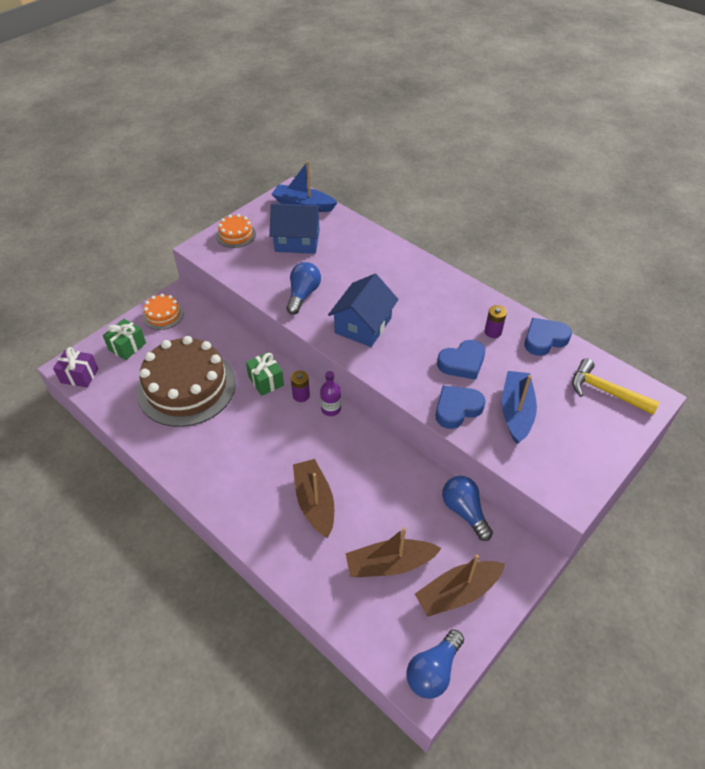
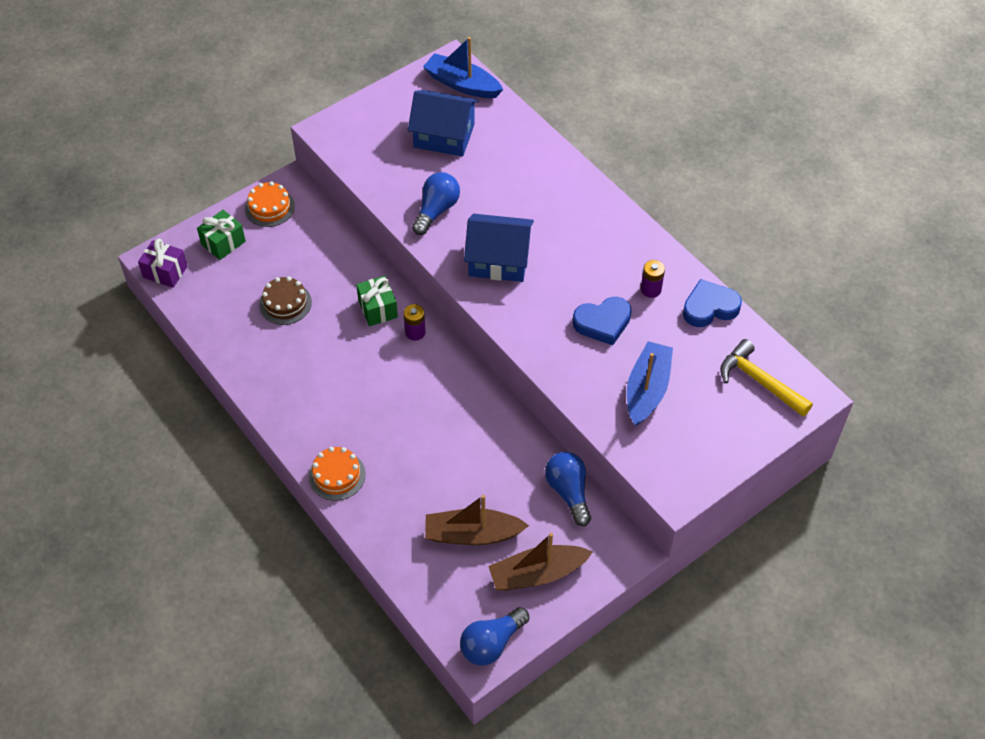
camera: 10 degrees right, 5 degrees up
(186, 387) = (285, 303): brown cake -> brown cake, size x0.46
(236, 235) = (370, 117): orange cake -> orange cake (337, 475)
(314, 502) = (406, 457): brown boat -> none
(331, 409) = (446, 354): purple bottle -> none
(363, 325) = (499, 260): blue house -> blue house turned 60 degrees clockwise
(457, 409) = (581, 377): blue heart -> none

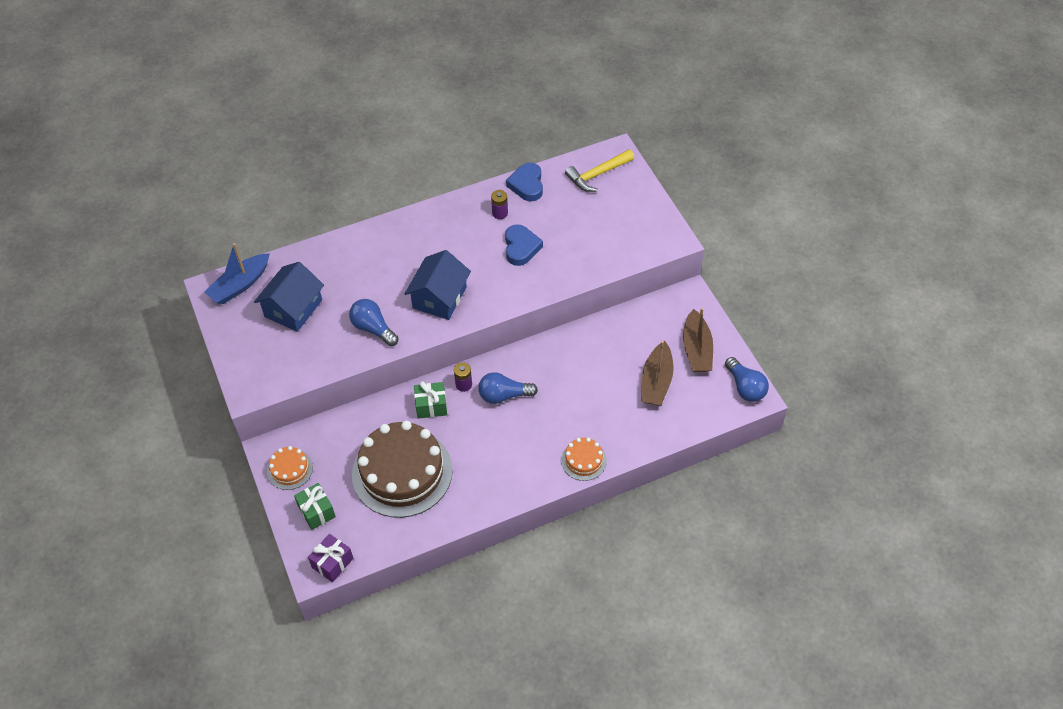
camera: 75 degrees left, 0 degrees up
(285, 303) = (402, 472): brown cake -> brown cake, size x2.19
(568, 492) = (635, 317): blue light bulb -> blue light bulb (504, 395)
(647, 390) = (587, 236): blue boat -> none

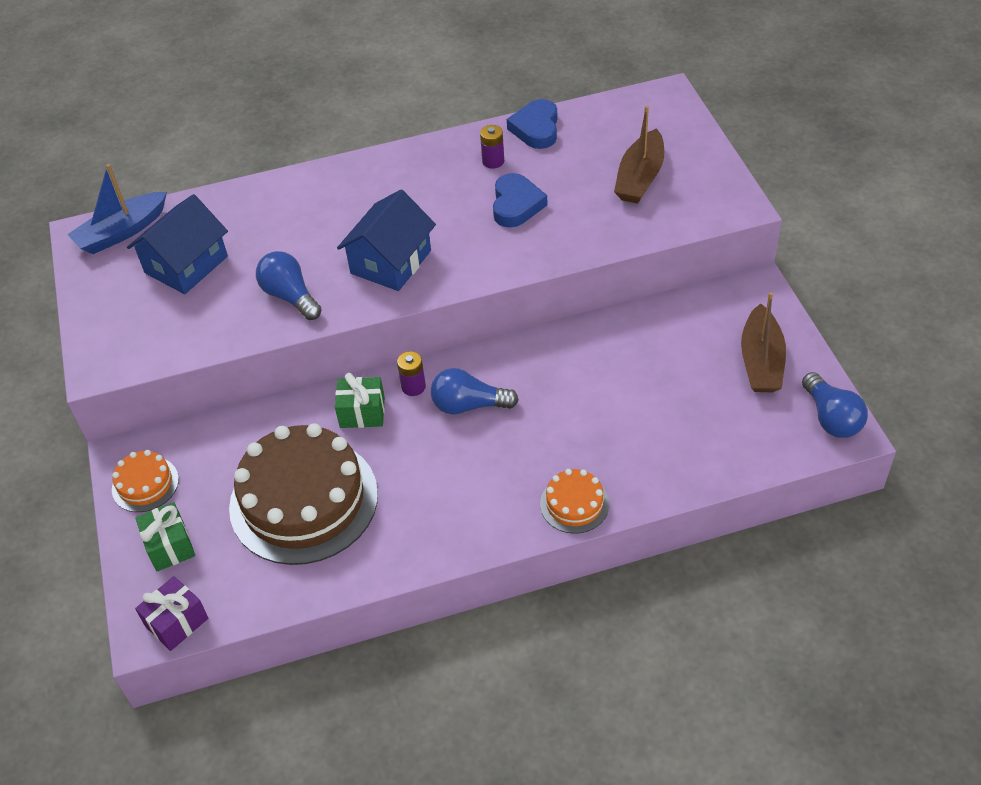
camera: 10 degrees right, 5 degrees down
(597, 175) = (636, 120): yellow hammer -> none
(656, 381) = (696, 401): brown boat -> brown boat (640, 178)

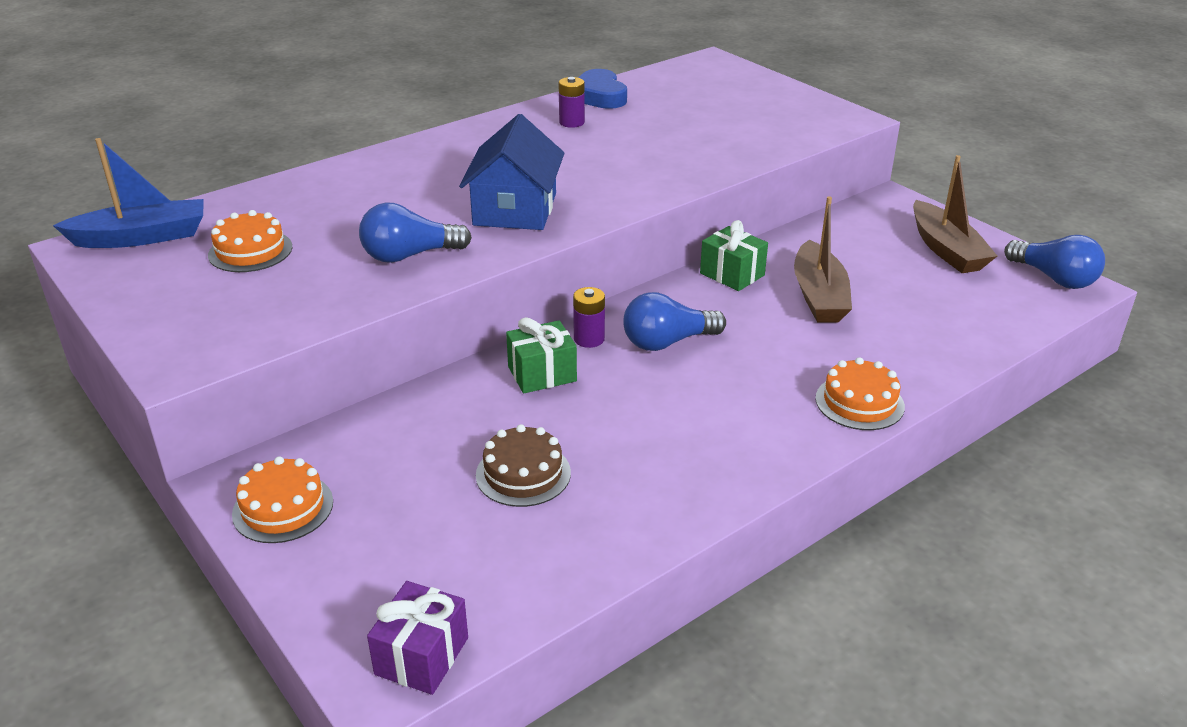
camera: 25 degrees left, 15 degrees down
(122, 232) = (142, 237): blue boat -> blue boat turned 135 degrees counterclockwise
(170, 546) = (359, 568): green gift -> green gift (732, 274)
(186, 264) = (250, 251): blue house -> orange cake
(290, 296) = (409, 255): blue light bulb -> blue light bulb turned 45 degrees counterclockwise
(303, 500) = (523, 474): brown cake -> brown cake, size x0.46
(516, 205) = (623, 148): blue heart -> none
(640, 178) = (736, 113): brown boat -> brown boat (819, 296)

